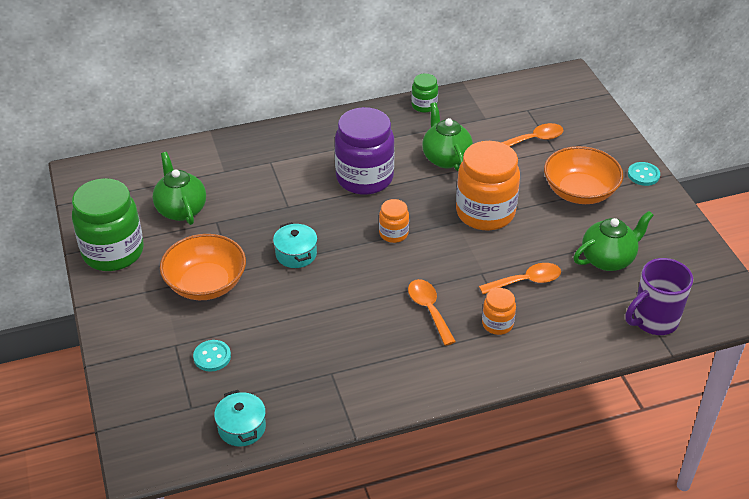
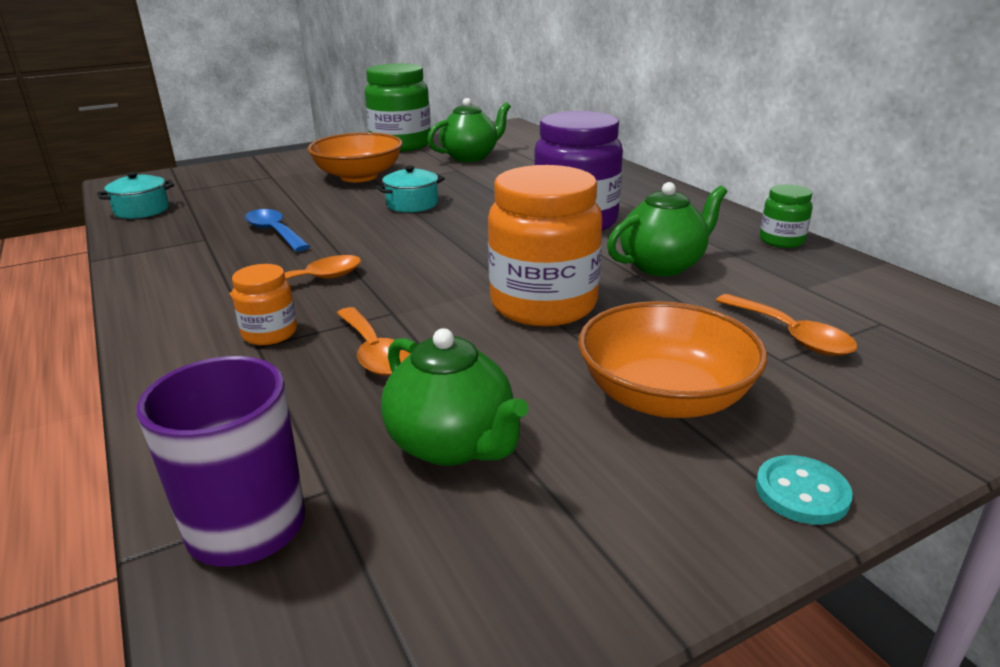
camera: 80 degrees right, 15 degrees down
(212, 357) = (250, 190): turquoise button -> none
(330, 332) = (274, 232): none -> blue spoon
(393, 234) = (466, 247): orange jar -> none

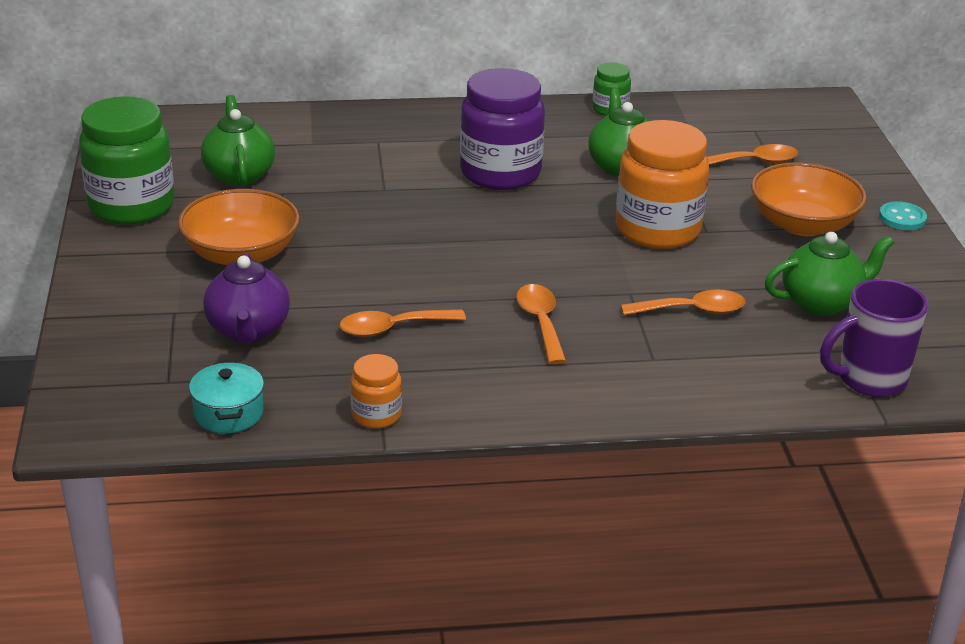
camera: 70 degrees left, 5 degrees up
(253, 196) = (248, 331): none -> purple teapot
(270, 333) = (634, 351): orange jar -> orange jar (376, 415)
(274, 232) = (392, 328): blue spoon -> orange spoon
(412, 204) = (376, 239): turquoise pot -> none

